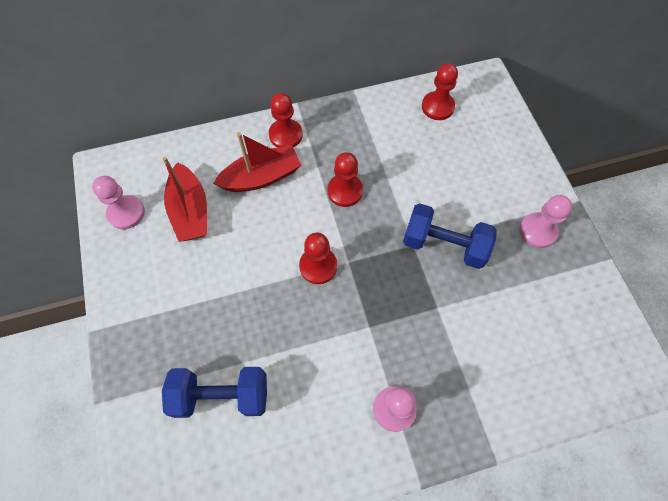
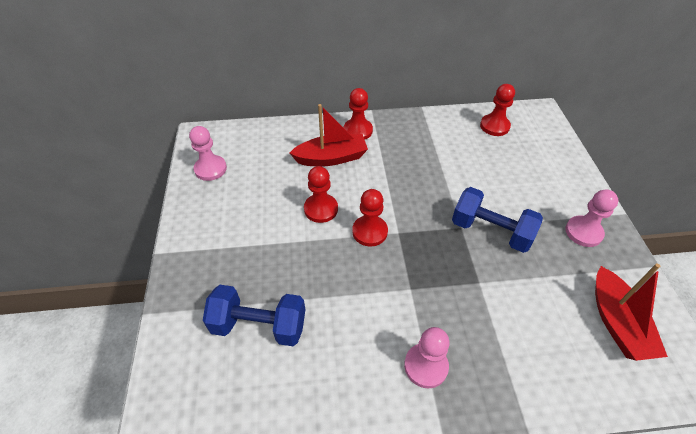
camera: 10 degrees right, 15 degrees down
(190, 211) = (265, 175): red boat -> red boat (617, 323)
(345, 191) = (403, 177): red pawn -> red pawn (321, 209)

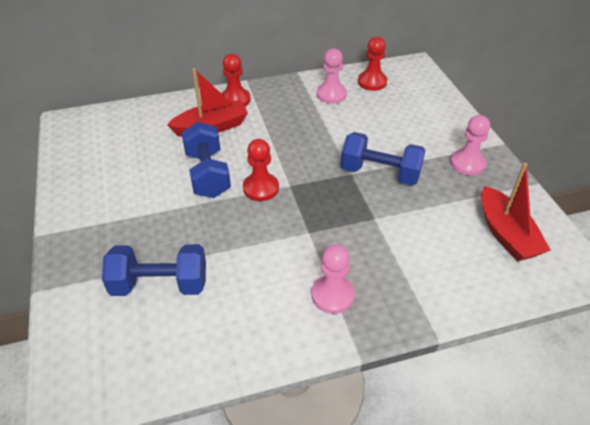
camera: 10 degrees left, 5 degrees down
(210, 169) = (84, 151): pink pawn -> pink pawn (331, 94)
(321, 209) = (207, 174): red pawn -> blue dumbbell

